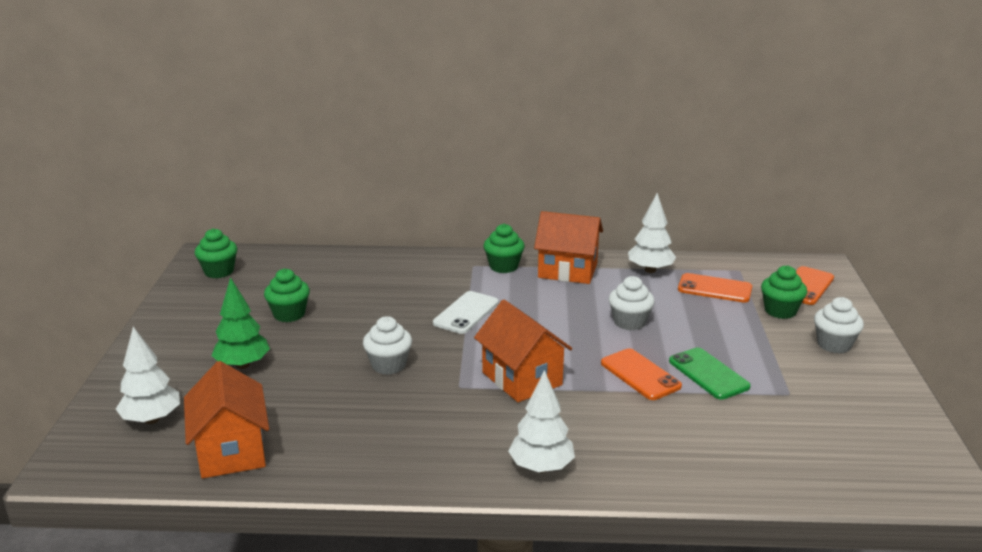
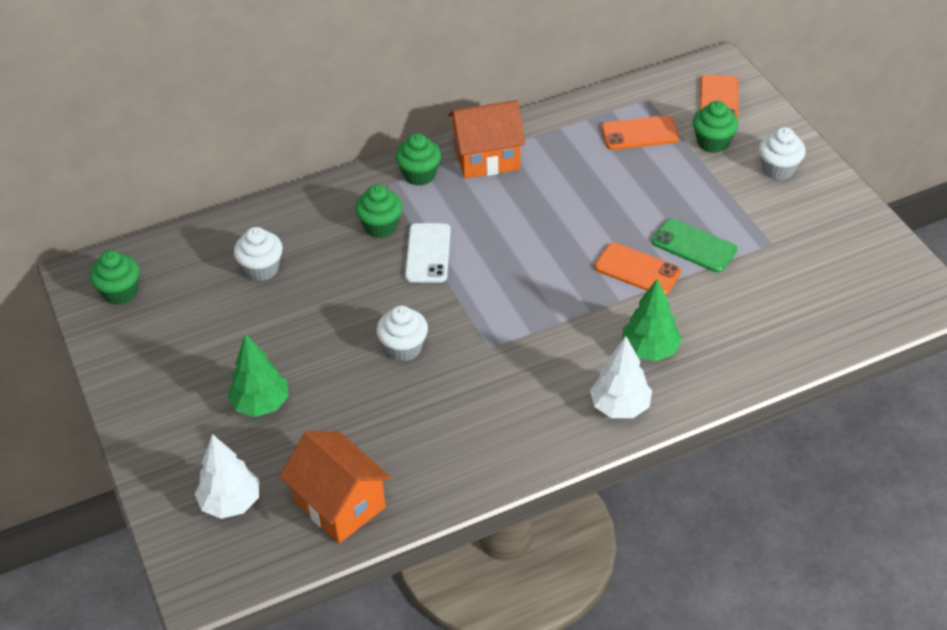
camera: 25 degrees left, 20 degrees up
(289, 314) = (251, 322): green cupcake -> green cupcake (380, 226)
(522, 379) = (538, 315): orange house -> none
(605, 434) = (650, 350): none -> green tree
(629, 322) = (589, 207): white cupcake -> white cupcake (262, 269)
(650, 270) = (565, 129): white tree -> none

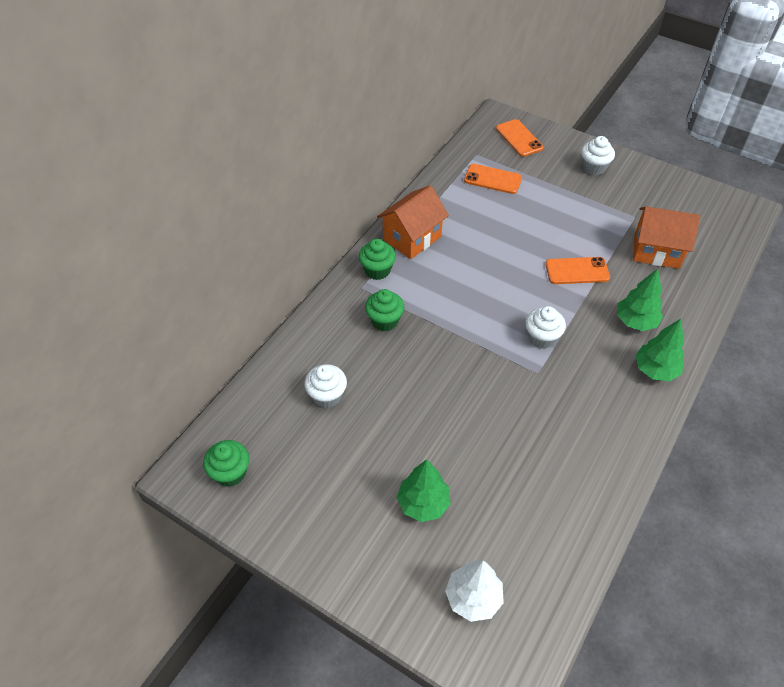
camera: 35 degrees left, 5 degrees up
(340, 504) = (550, 549): orange house -> orange house (656, 251)
(404, 348) = (483, 403): white cupcake -> white cupcake (542, 338)
(428, 253) = (435, 324): white phone -> none
(620, 407) = (655, 370): white tree -> green tree
(639, 133) = (492, 179): orange phone -> orange phone turned 60 degrees clockwise
(694, 246) = (594, 239): green phone -> none
(712, 142) = (541, 166): green cupcake -> none

